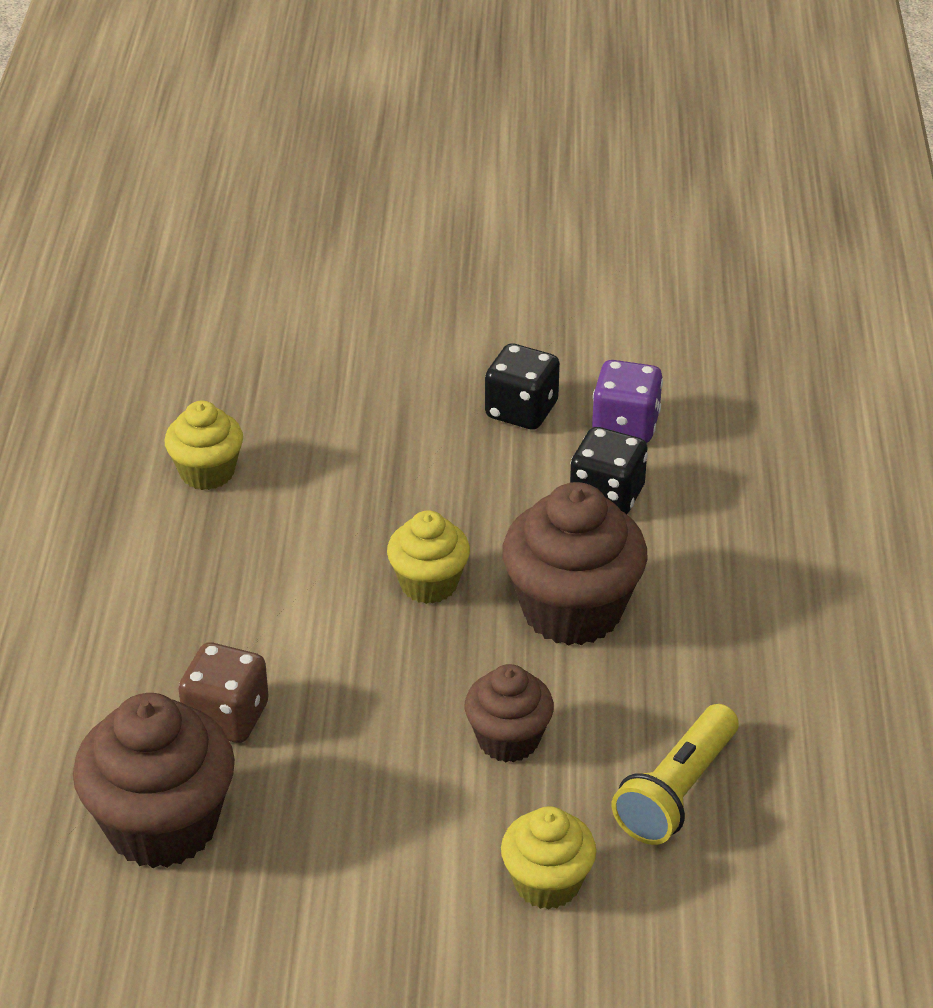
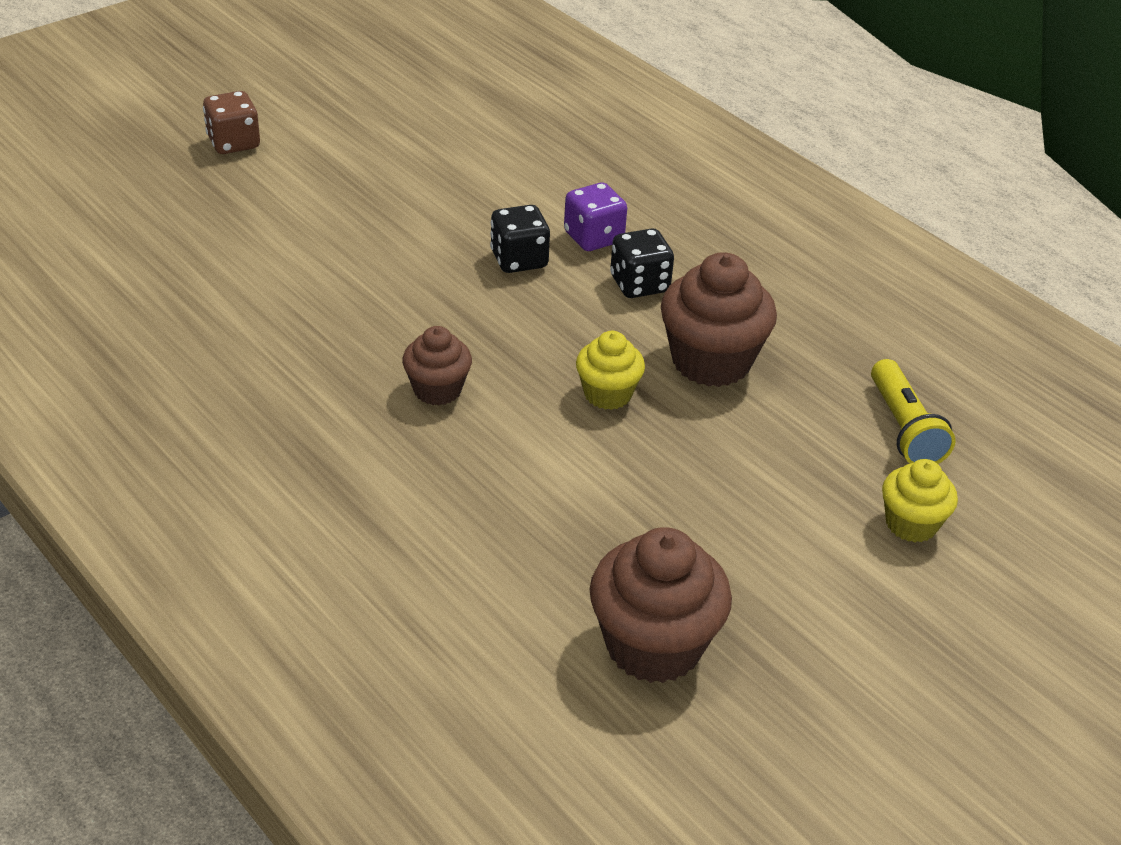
camera: 45 degrees left, 0 degrees up
(207, 472) = (364, 406): yellow cupcake -> none
(226, 717) = (598, 552): brown dice -> brown dice (234, 143)
(508, 739) = (779, 457): brown cupcake -> brown cupcake (437, 390)

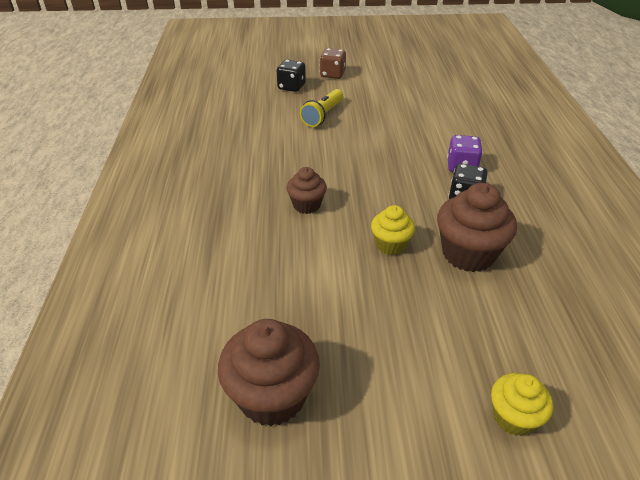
camera: 40 degrees right, 0 degrees up
(519, 260) = (411, 163): black dice -> black dice (291, 87)
(903, 428) = (564, 351): yellow flashlight -> yellow flashlight (323, 115)

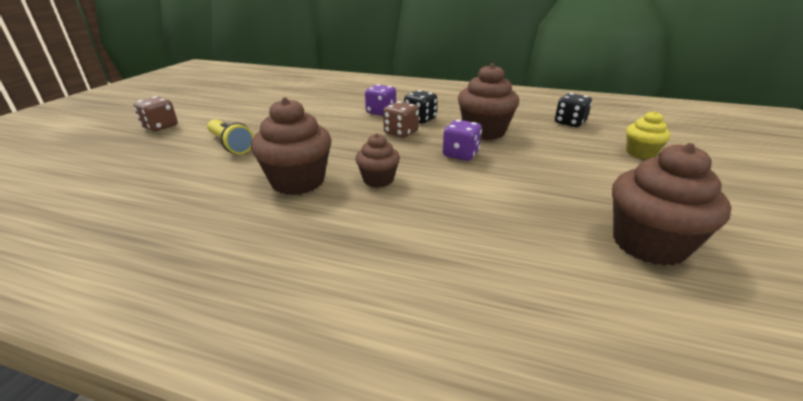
camera: 70 degrees left, 10 degrees down
(282, 167) = (298, 181): none -> brown cupcake
(291, 87) = (143, 150): black dice -> black dice (569, 123)
(390, 245) = (460, 154): yellow cupcake -> purple dice
(416, 194) = (401, 133): none -> brown dice

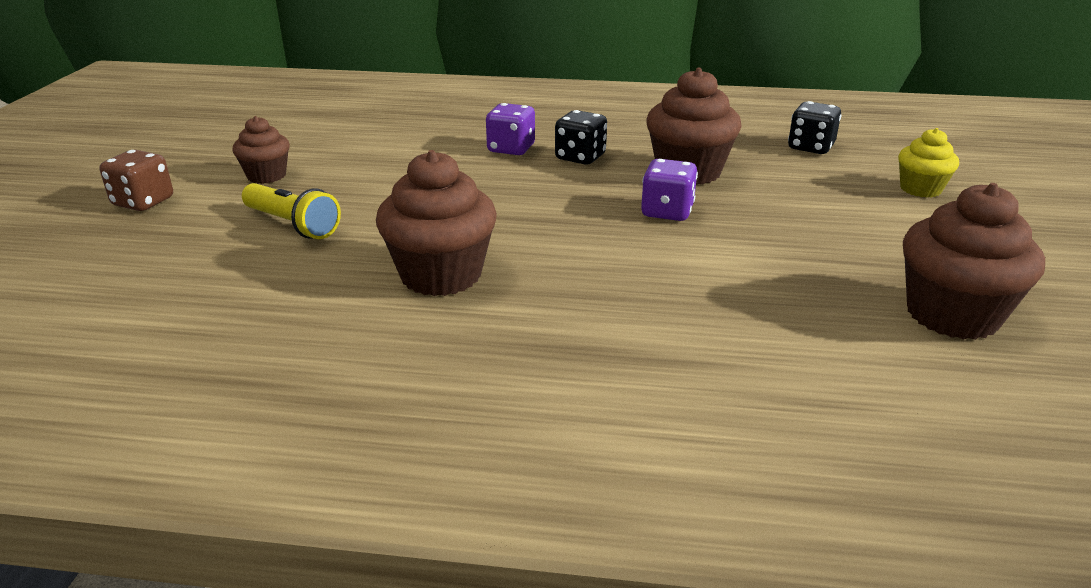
camera: 10 degrees left, 0 degrees up
(378, 180) = (562, 261): brown cupcake -> brown cupcake (266, 176)
(401, 133) = (560, 183): brown dice -> none

